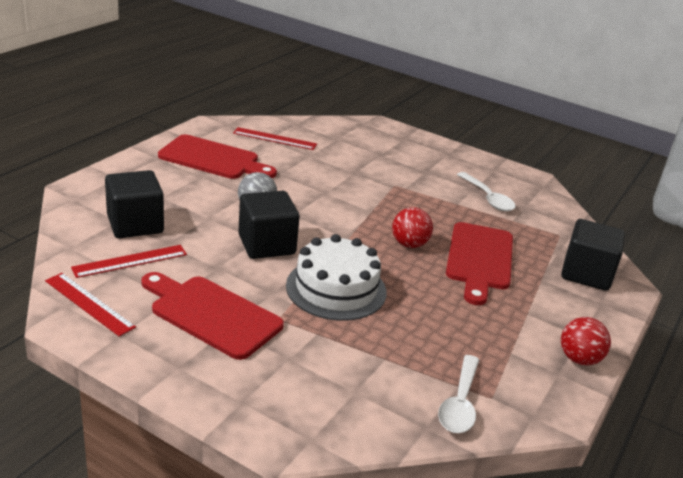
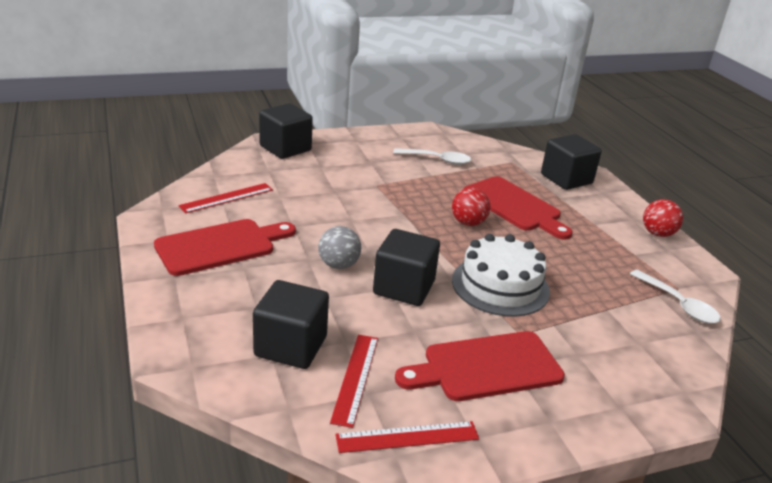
camera: 50 degrees left, 0 degrees up
(380, 133) = (285, 148): none -> black cube

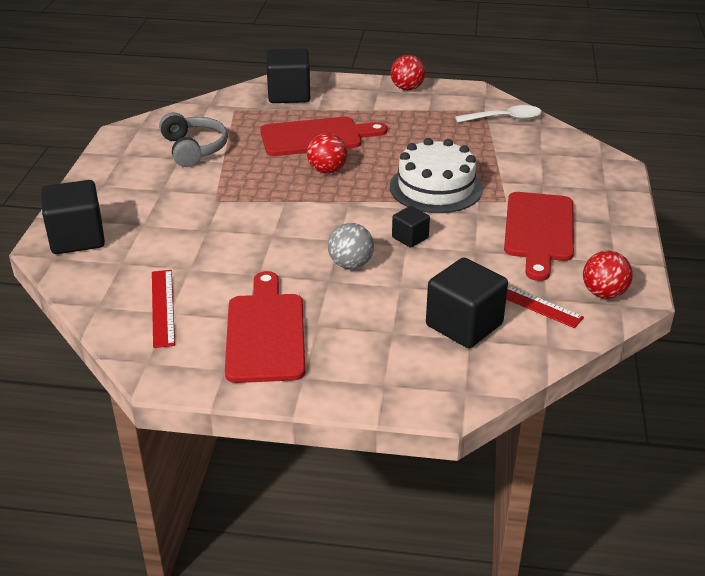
camera: 60 degrees left, 5 degrees up
(404, 288) = (410, 238): black cube -> black cube, size x0.53
(407, 437) = (603, 293): red ruler -> red ball
(437, 160) = (194, 149): white spoon -> grey headphones

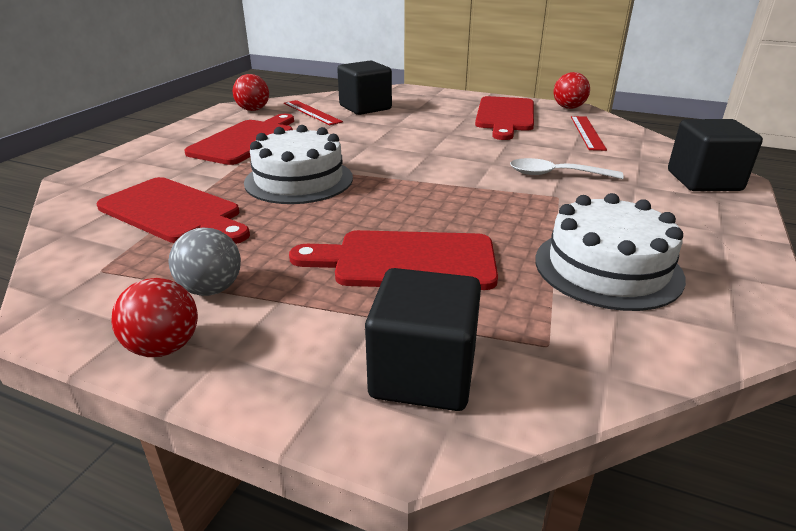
camera: 165 degrees left, 5 degrees down
(194, 149) = (607, 268): grey headphones -> white cake
(327, 170) = (412, 212): red ball -> red ball (568, 108)
(350, 264) = (427, 138): grey ball -> grey ball (211, 289)
(410, 238) = (363, 148): black cube -> none
(495, 147) = (173, 212): none -> red cutting board
(504, 119) = (96, 250): white spoon -> white spoon (556, 174)

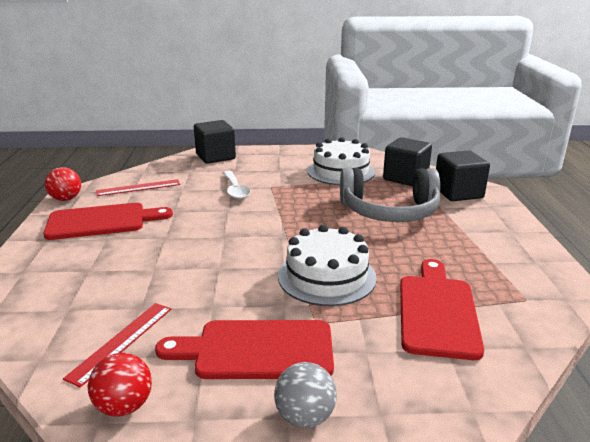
camera: 115 degrees left, 5 degrees down
(164, 347) = (530, 246): red ball -> none
(211, 289) = (483, 253): grey ball -> grey ball (305, 416)
(365, 107) = (88, 305): black cube -> black cube (405, 178)
(406, 261) = (389, 211): red cutting board -> grey headphones

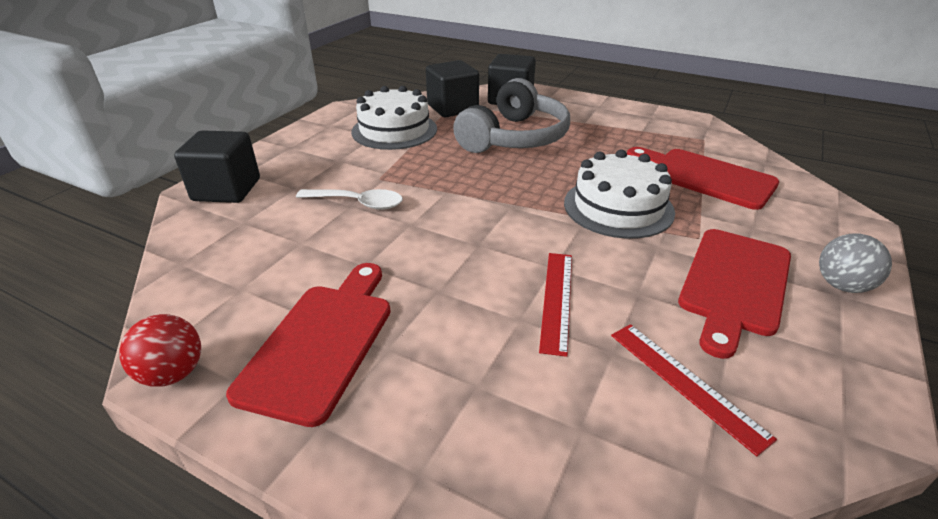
camera: 60 degrees left, 10 degrees up
(124, 406) = (817, 404): red ball -> none
(138, 188) = (239, 280): red ruler -> red ruler (557, 299)

